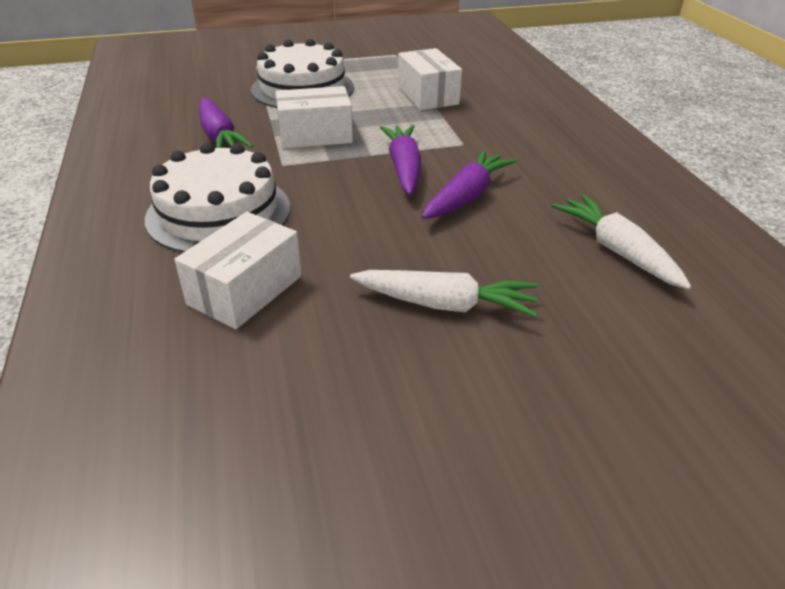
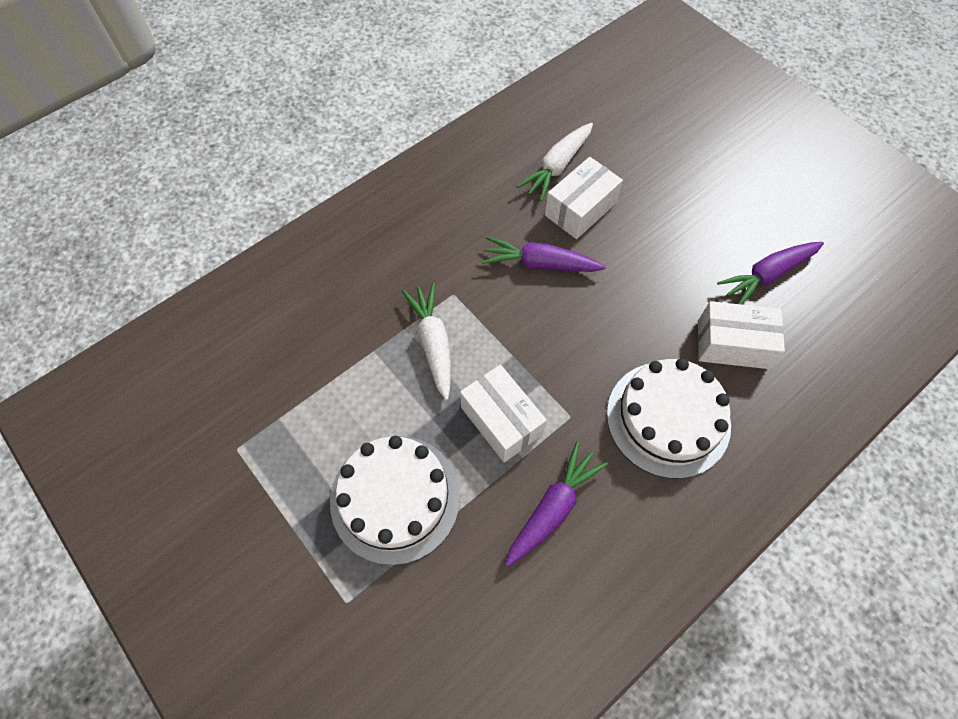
camera: 115 degrees left, 25 degrees up
(404, 168) = (521, 321): purple carrot -> purple carrot (767, 275)
(427, 95) = (356, 362): white box -> white box (580, 209)
(445, 304) = (669, 235): white carrot -> white carrot (433, 343)

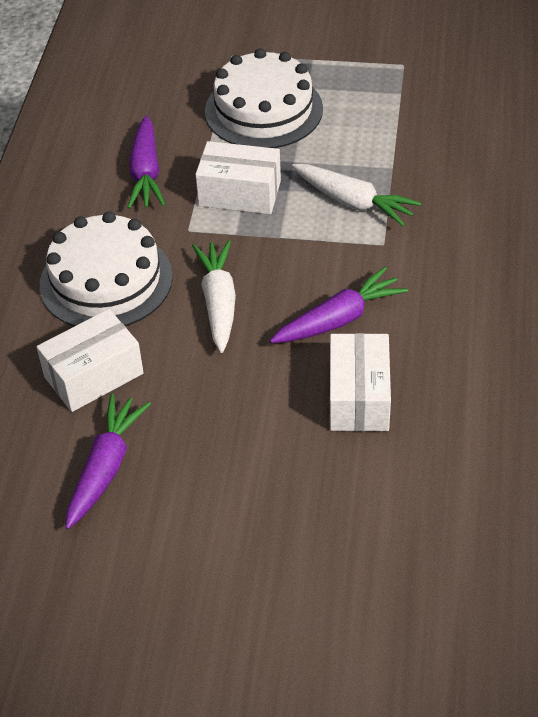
camera: 140 degrees right, 15 degrees down
(557, 167) = (433, 424): white carrot -> white carrot (219, 302)

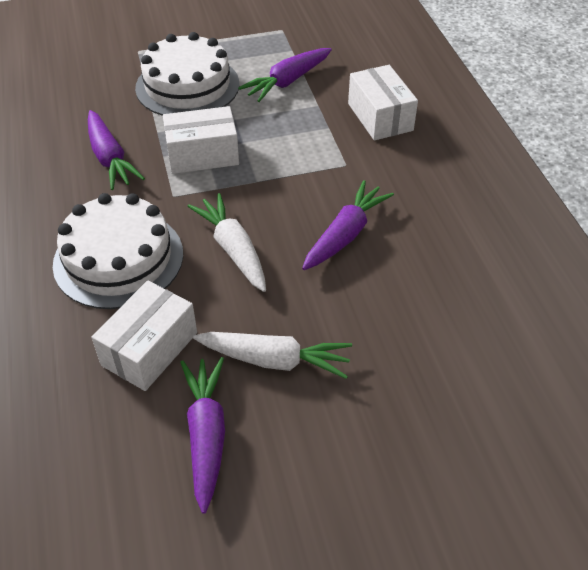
camera: 25 degrees left, 0 degrees up
(353, 202) = (302, 138): white carrot -> white carrot (274, 360)
(358, 397) = (400, 295): white box -> white box (380, 117)
(374, 131) = (287, 81): none -> purple carrot

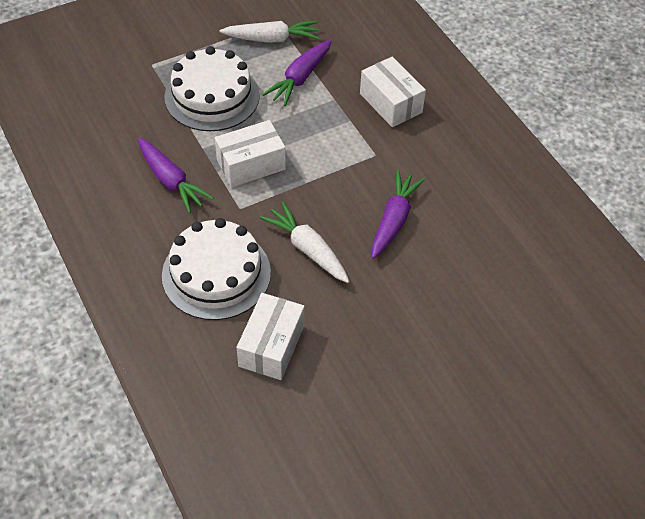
camera: 15 degrees left, 5 degrees up
(206, 435) = (340, 404): purple carrot -> none
(274, 360) = (371, 336): white carrot -> white carrot (272, 39)

